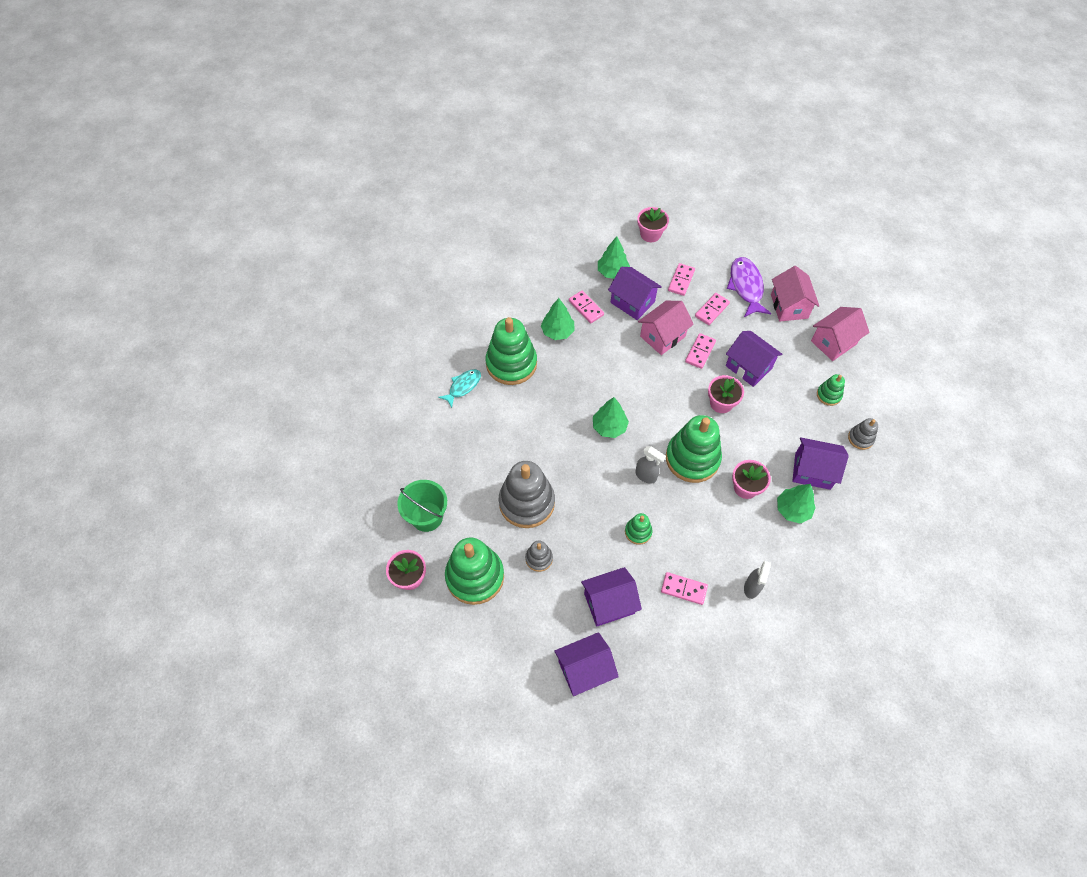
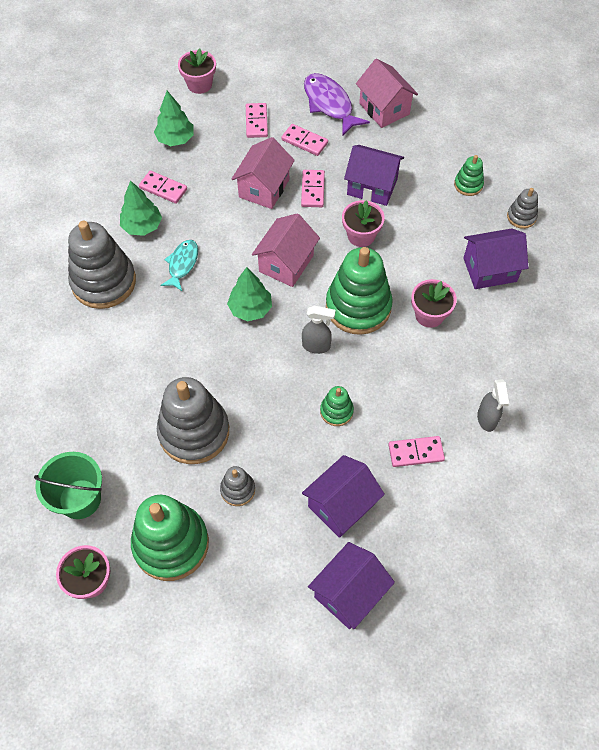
camera: 25 degrees left, 0 degrees up
(463, 386) = (57, 330): turquoise fish -> turquoise fish (182, 264)
(511, 364) = (104, 282): green stacking toy -> grey stacking toy
(632, 302) = (213, 164): purple house -> none
(712, 310) = (304, 141): pink domino -> pink domino turned 75 degrees counterclockwise
(793, 509) = (489, 318): green tree -> none
(833, 342) = (447, 129): pink house -> pink house (286, 263)

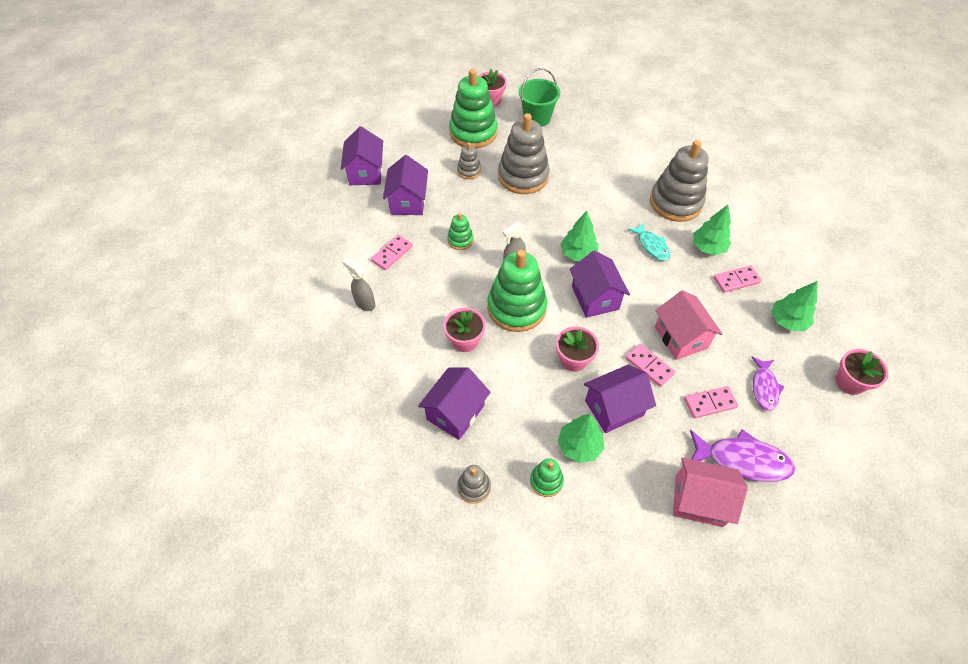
camera: 135 degrees right, 5 degrees down
(256, 122) = (764, 387): pink domino -> purple fish
(286, 263) = (595, 298): pink house -> purple house
(423, 185) = (579, 446): none -> green tree

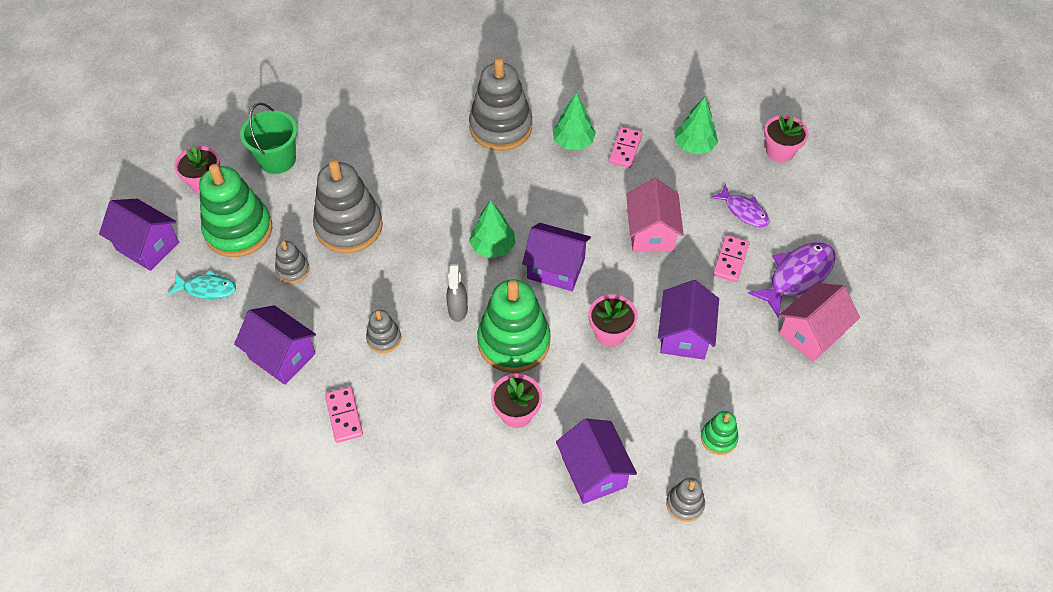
camera: 55 degrees left, 0 degrees up
(365, 303) = (390, 482): grey spray bottle -> none
(366, 172) = (194, 374): purple house -> purple house (147, 246)
(460, 240) = (384, 338): green stacking toy -> grey stacking toy
(579, 446) = (702, 388): green tree -> none
(649, 366) = (662, 278): pink domino -> none
(652, 246) = (535, 182): turquoise fish -> turquoise fish (207, 288)
(680, 337) = (651, 233): pink house -> pink house turned 75 degrees clockwise

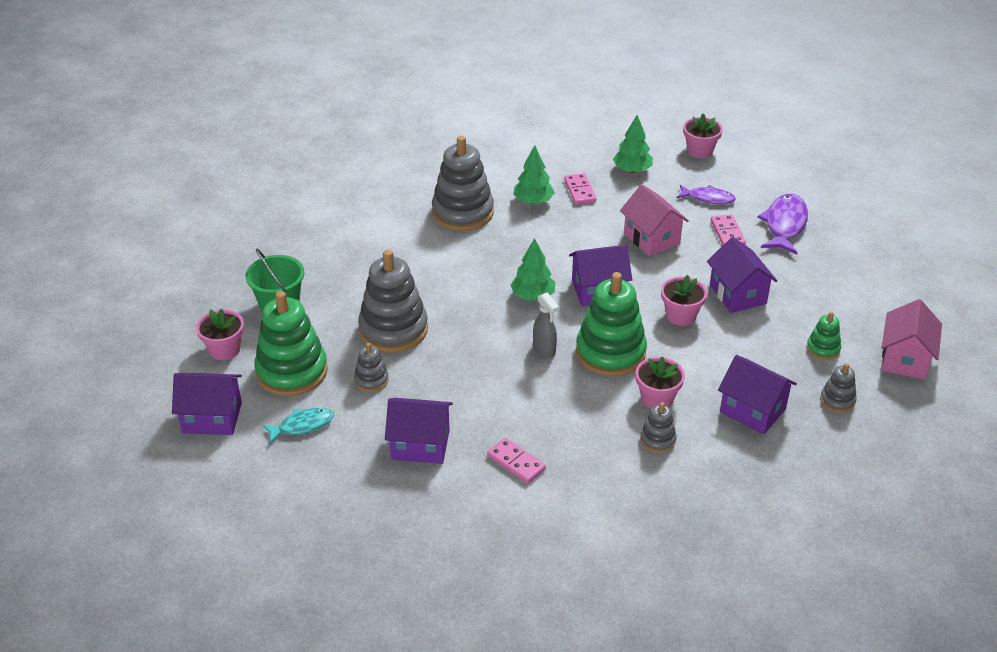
camera: 30 degrees left, 15 degrees down
(384, 338) = (499, 395): grey stacking toy -> grey stacking toy (657, 440)
(811, 333) = (827, 256): pink house -> pink house (905, 359)

